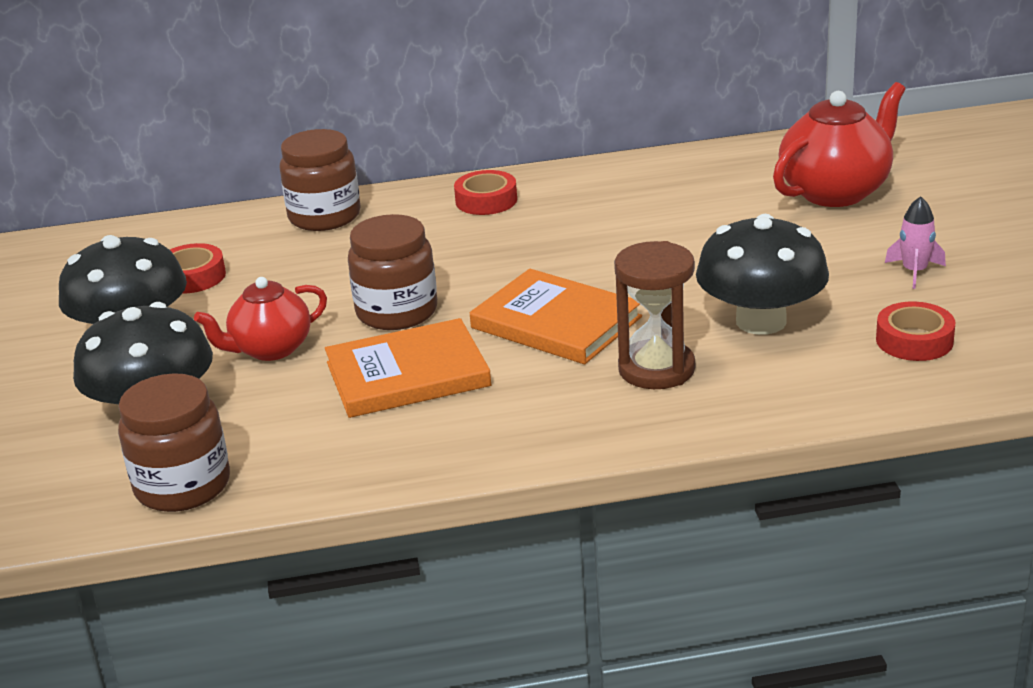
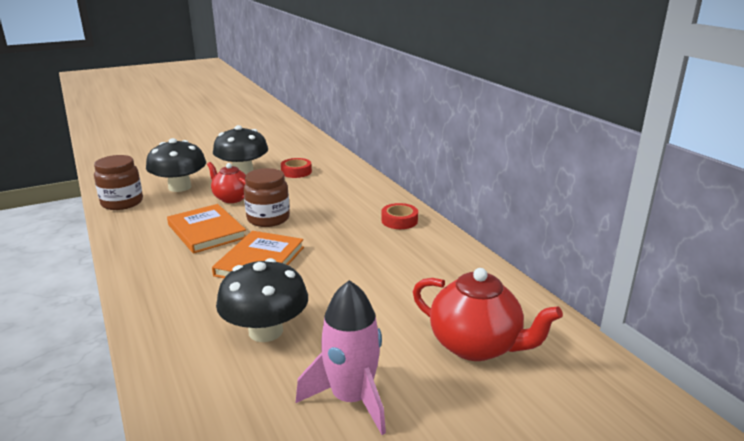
camera: 70 degrees right, 5 degrees down
(324, 216) = (364, 186): brown jar -> none
(656, 369) = (206, 299): brown hourglass -> none
(914, 272) = (351, 398): pink rocket -> pink rocket, size x1.99
(914, 340) = (240, 405): red tape -> none

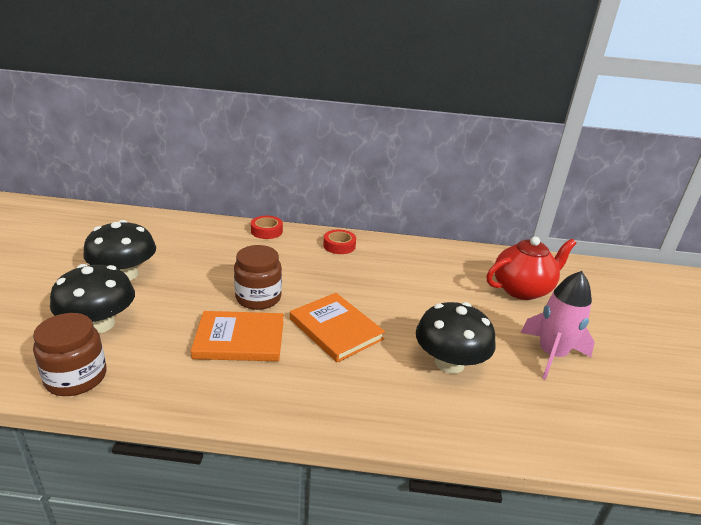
camera: 60 degrees left, 5 degrees up
(231, 198) = (182, 302): red teapot -> none
(296, 172) = (176, 249): red tape -> red tape (266, 231)

